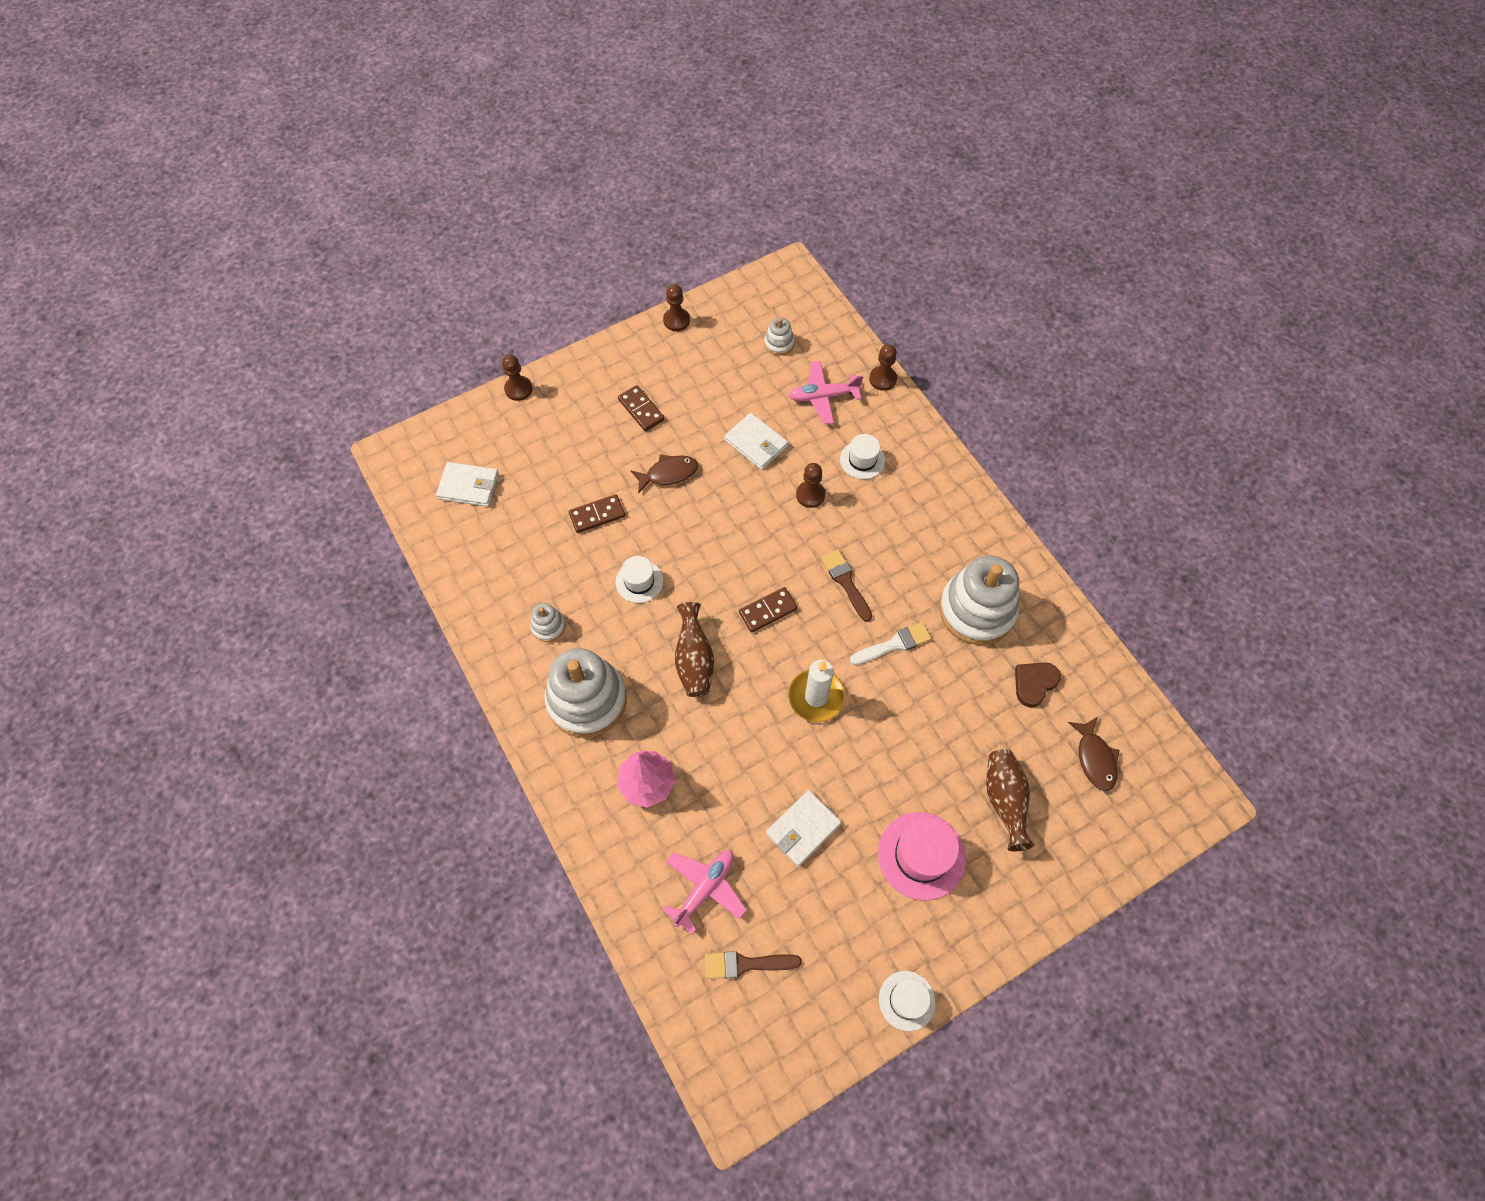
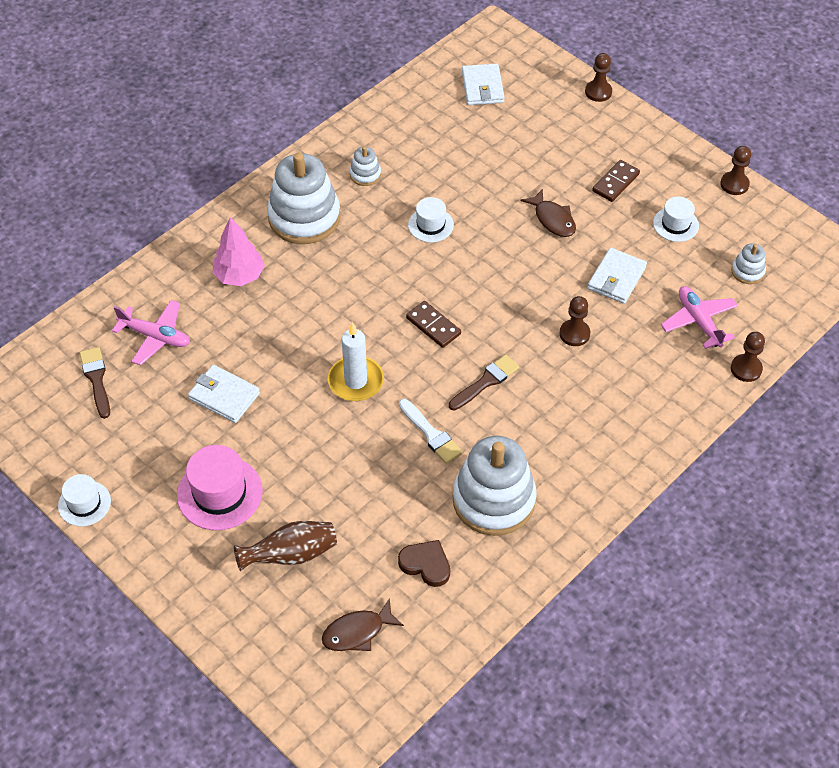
camera: 75 degrees right, 10 degrees down
(597, 515) = (488, 179): brown domino -> none
(694, 660) = (365, 282): brown vase -> none
(862, 460) = (635, 369): white hat -> white hat (675, 224)

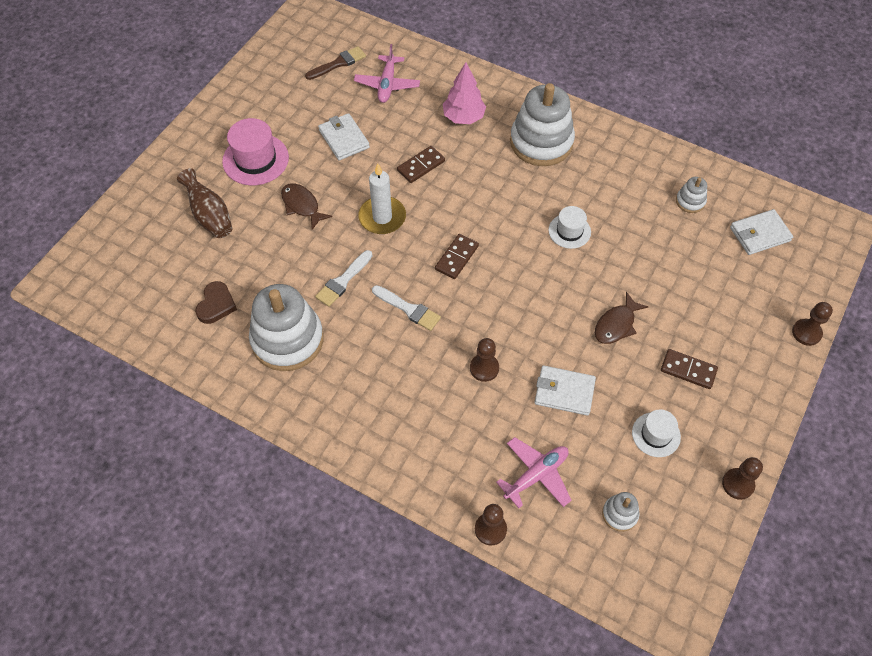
camera: 75 degrees right, 5 degrees up
(84, 503) = (231, 88): white hat -> none
(224, 396) = (344, 139): white wallet -> white wallet turned 45 degrees counterclockwise
(295, 330) = (421, 166): none -> brown domino
(357, 632) = (149, 273): brown fish -> brown fish (302, 205)
(365, 174) = (607, 171): white stacking toy -> white stacking toy (690, 201)
(486, 382) = (408, 309): brown brush -> white brush

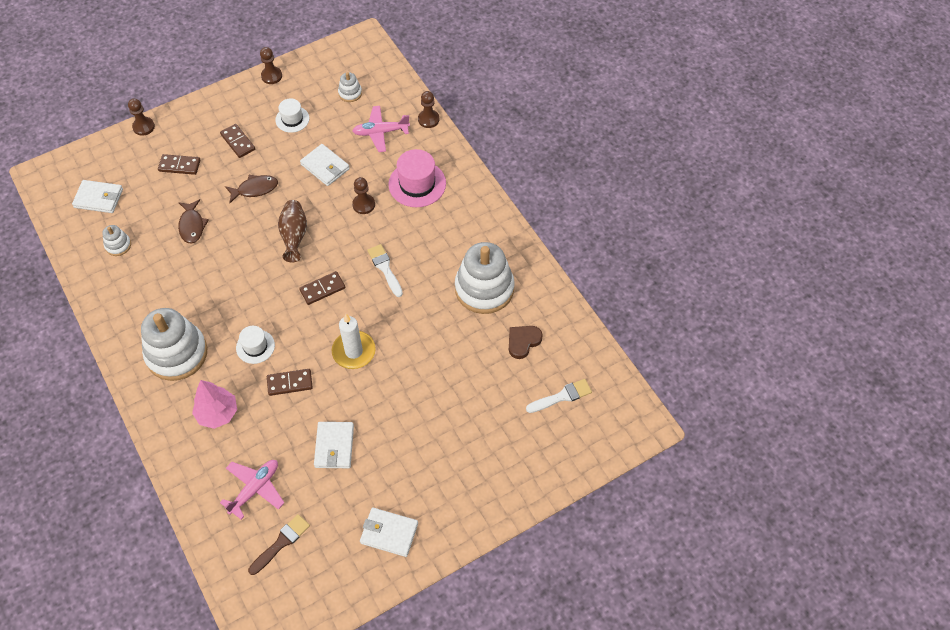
camera: 150 degrees left, 0 degrees up
(210, 216) = (491, 426): brown vase -> brown vase (294, 236)
(255, 104) = (389, 533): none -> white wallet
(255, 159) = (423, 465): pink hat -> pink hat (417, 184)
(302, 205) = (410, 396): brown fish -> brown fish (192, 225)
(338, 63) = (281, 542): brown brush -> brown brush turned 135 degrees clockwise
(343, 281) = (418, 313): white brush -> white brush (562, 396)
(569, 231) = (225, 268): white hat -> white hat (255, 346)
(720, 309) = (179, 165): none -> brown domino

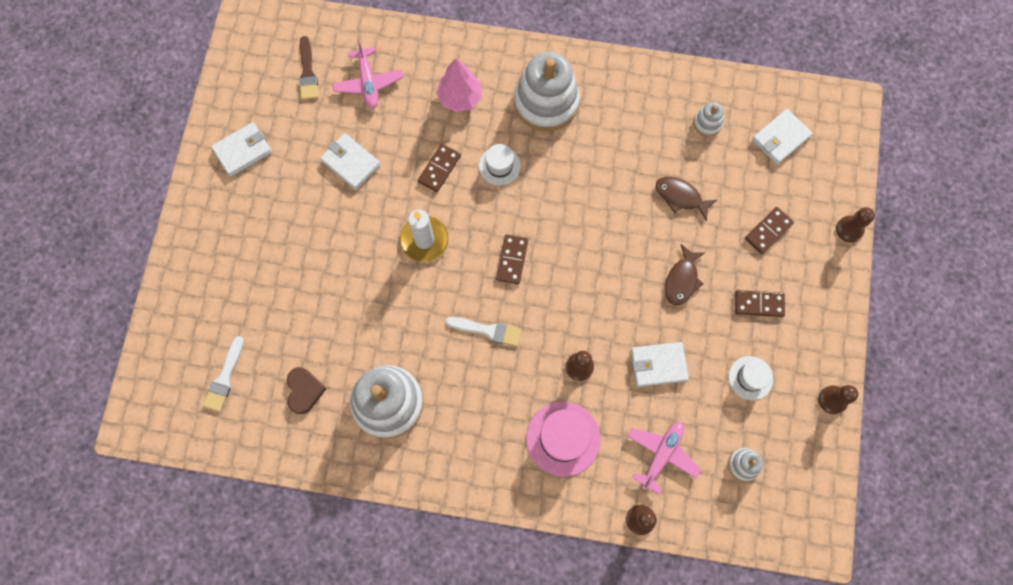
camera: 130 degrees right, 15 degrees up
(294, 236) = (593, 277): brown vase -> none

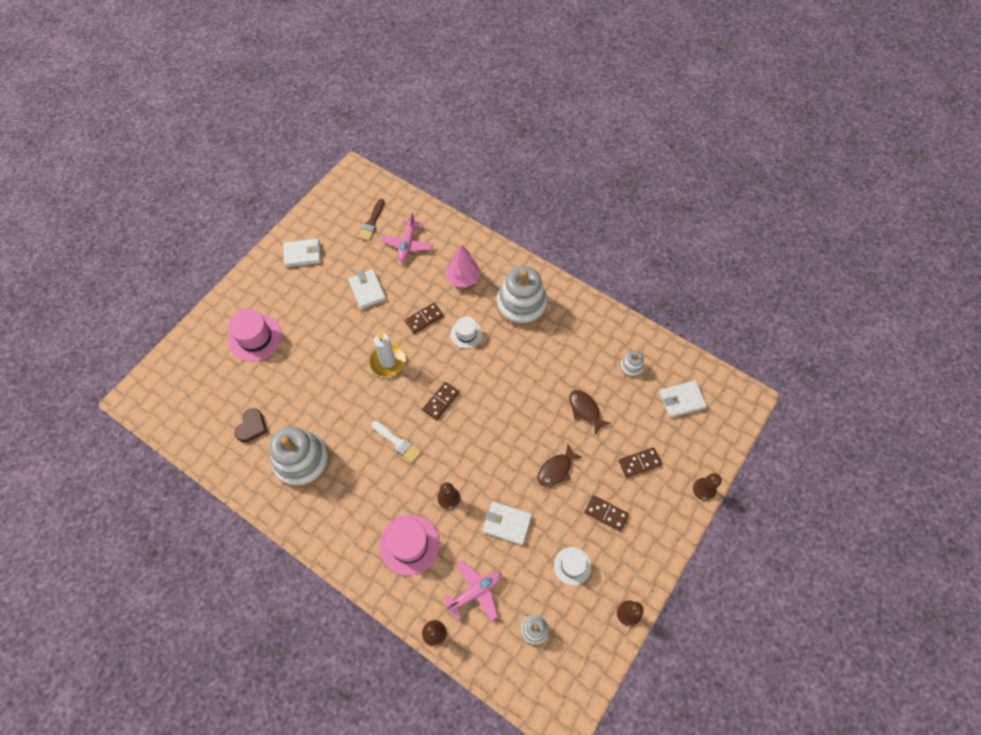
camera: 25 degrees right, 10 degrees down
(224, 378) = (206, 394): white brush -> none
(244, 282) = (255, 338): none -> pink hat

